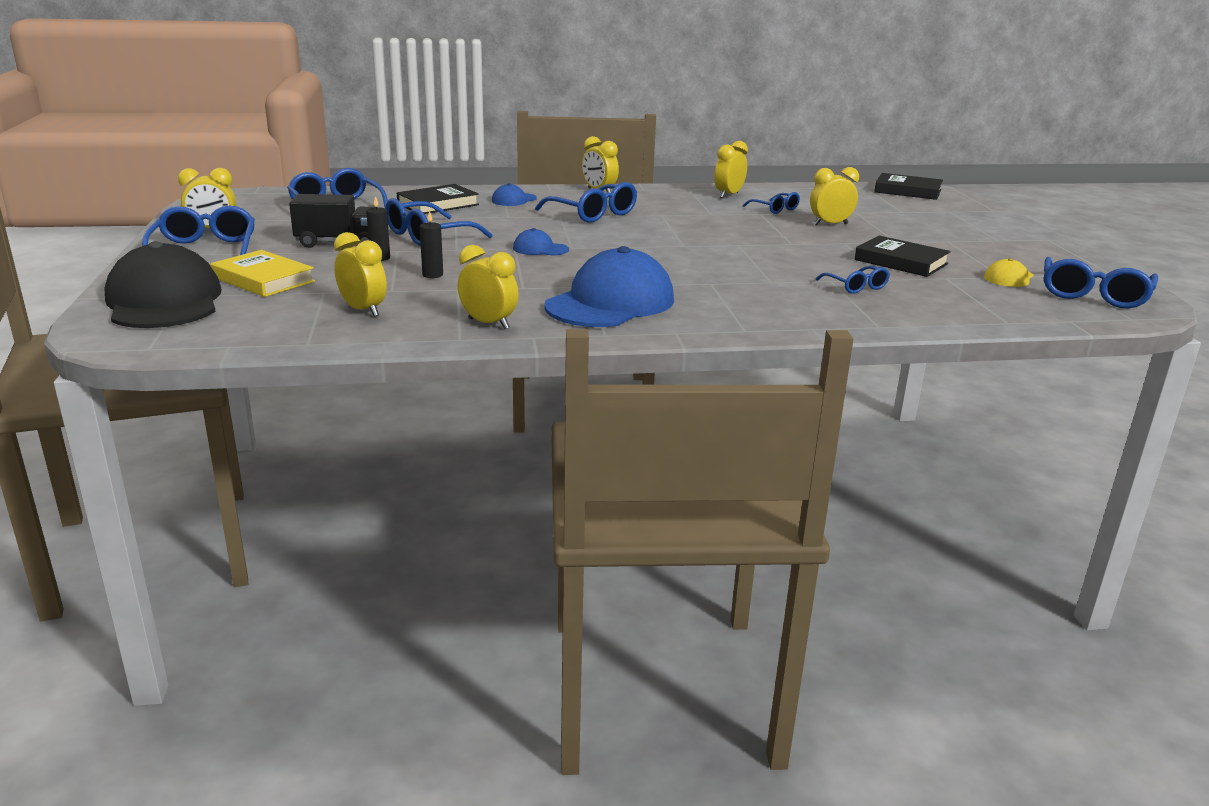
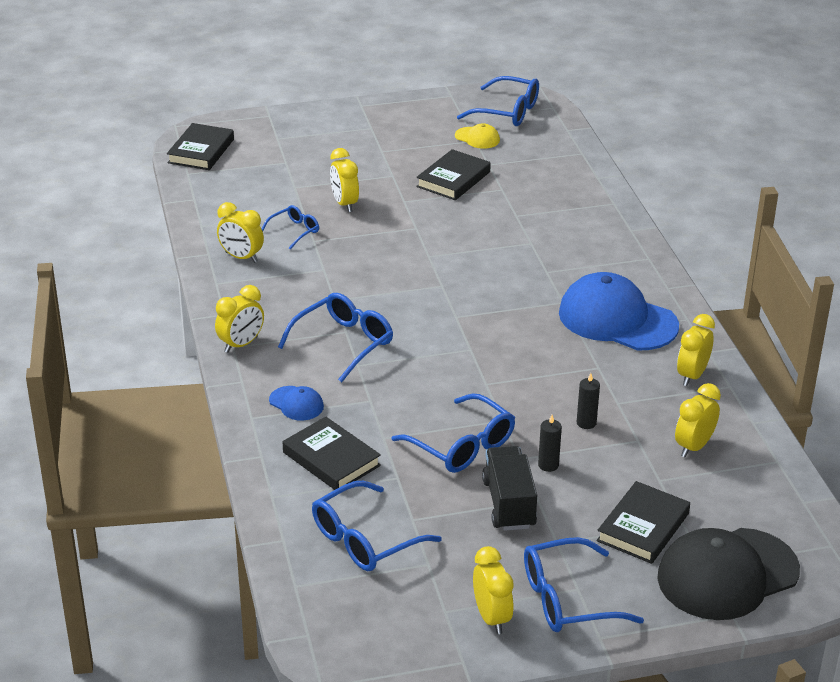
camera: 95 degrees left, 10 degrees up
(263, 279) = (643, 527): yellow book -> black book
(540, 249) = (483, 367): blue cap -> none
(855, 286) = (527, 205): blue glasses -> none

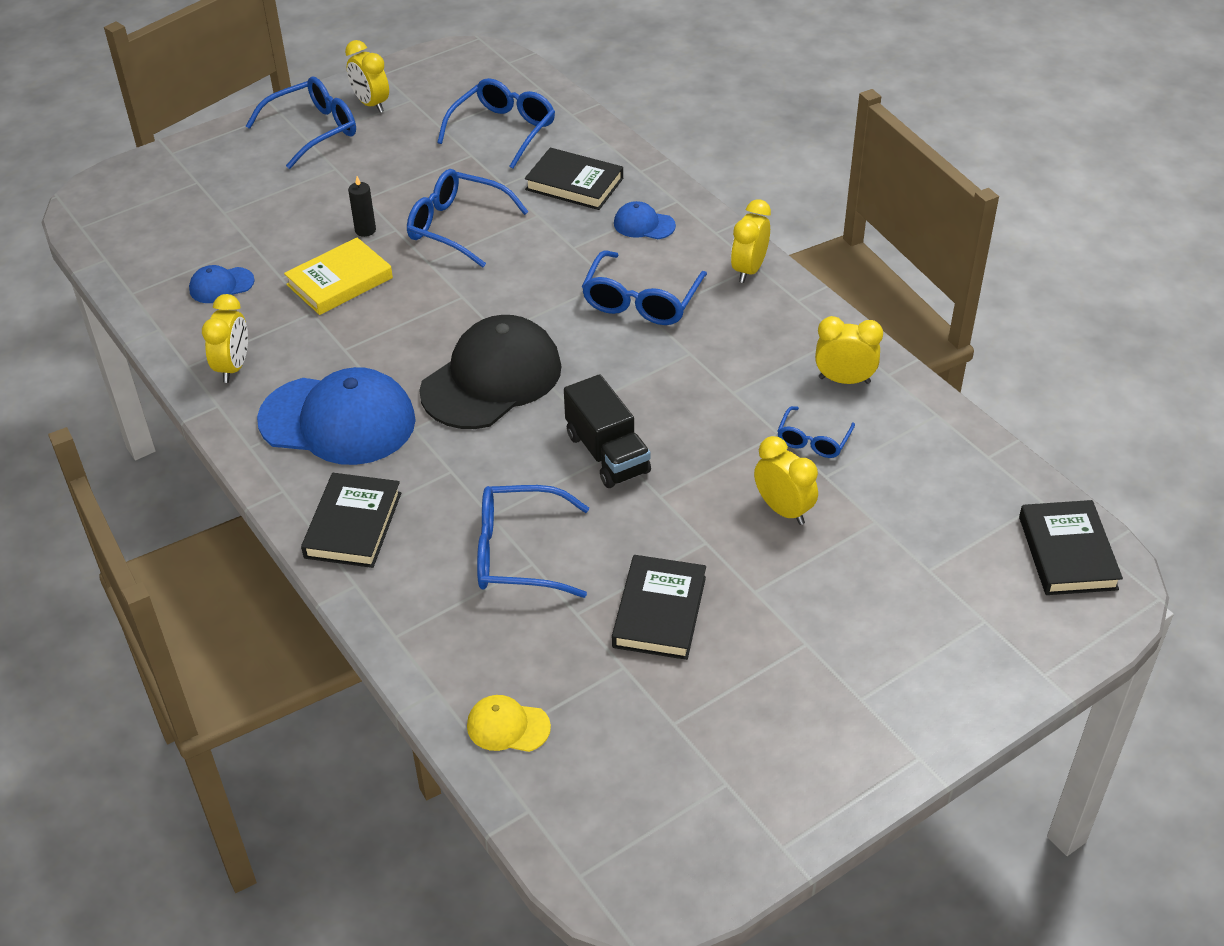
camera: 160 degrees right, 10 degrees up
(477, 138) = (672, 730): yellow cap -> yellow cap (508, 726)
(507, 112) = (657, 829): blue glasses -> blue glasses (519, 553)
(508, 504) = (390, 188): black truck -> black truck (607, 453)
(586, 423) = (340, 281): black candle -> yellow book
(643, 527) = (260, 199): black book -> black book (353, 525)
(694, 447) = (221, 285): yellow clock -> blue cap
(727, 574) = (177, 180): black cap -> black cap (492, 379)

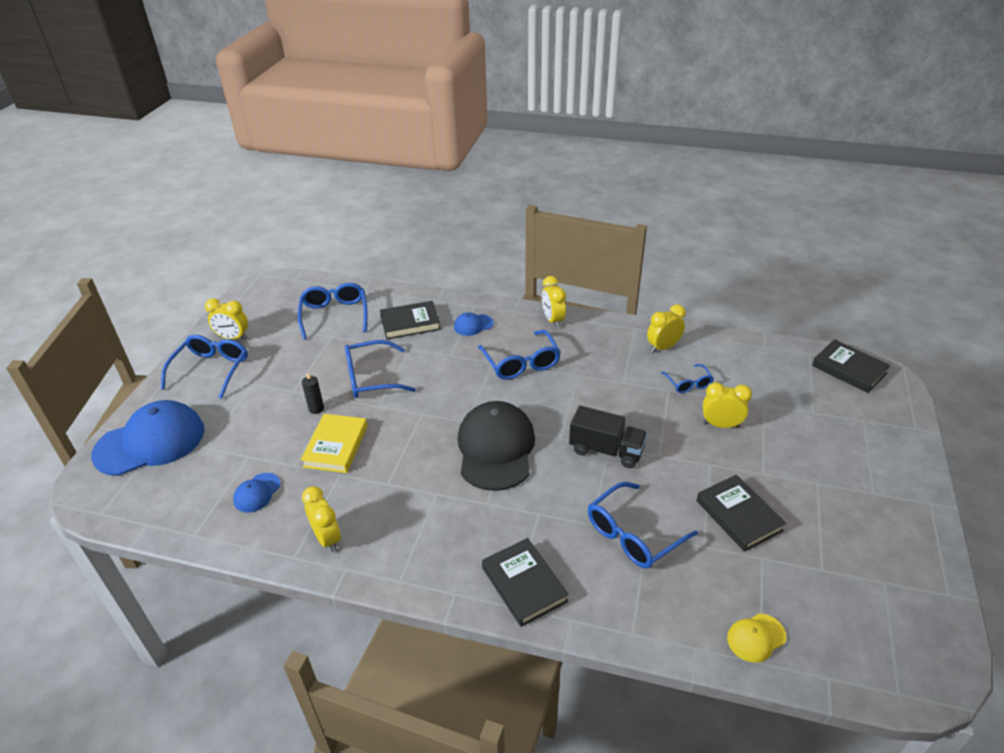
camera: 40 degrees left, 5 degrees down
(338, 421) = (436, 528): blue cap -> blue cap (150, 442)

